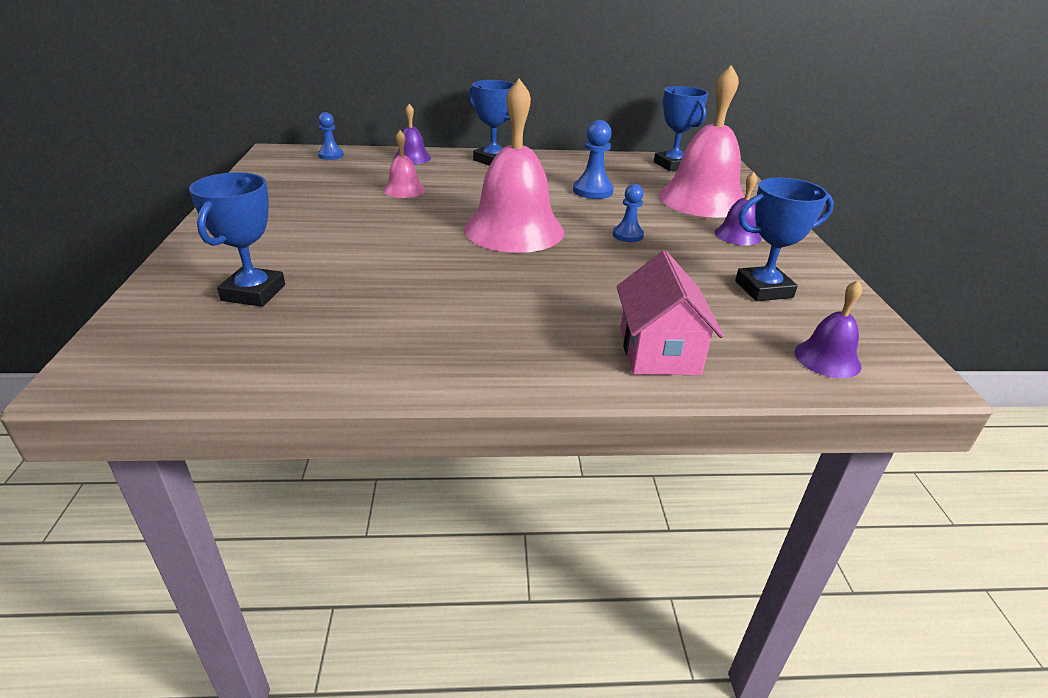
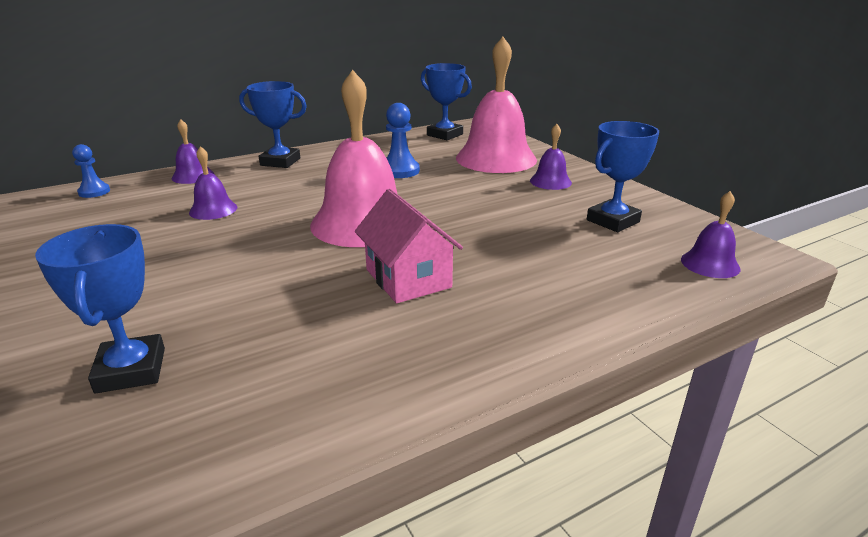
camera: 25 degrees left, 5 degrees down
(404, 190) = (213, 209): pink bell -> purple bell
(628, 235) = (467, 203): blue pawn -> none
(658, 351) = (591, 298): pink house -> pink house (408, 278)

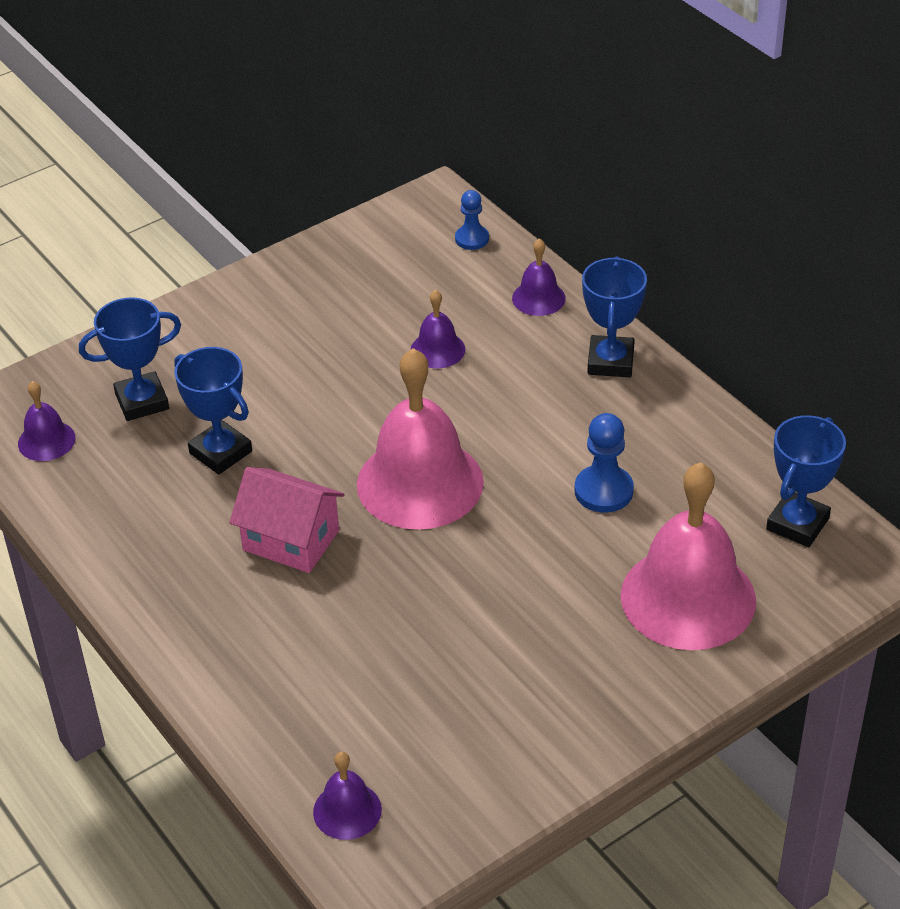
camera: 85 degrees right, 15 degrees up
(408, 278) = (291, 540): pink house -> pink house turned 60 degrees clockwise
(550, 181) = (597, 665): purple bell -> purple bell (46, 440)
(613, 221) = (460, 727): blue trophy -> blue trophy (220, 452)

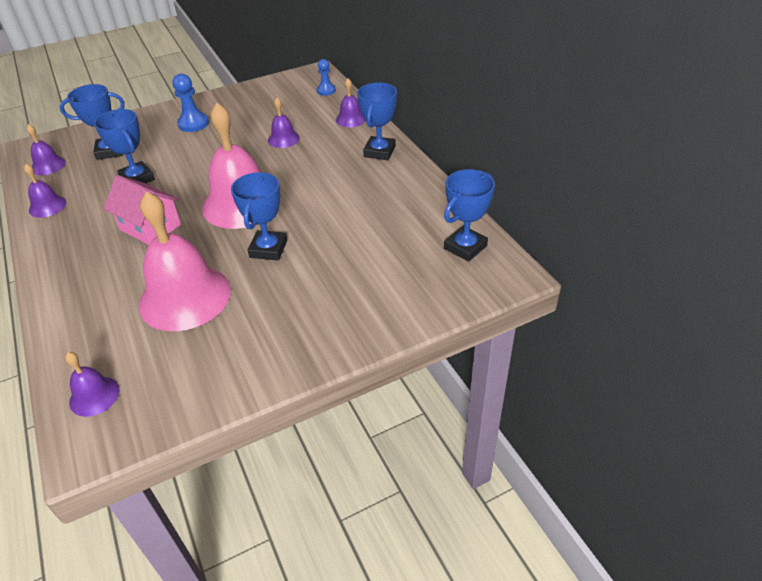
camera: 10 degrees right, 0 degrees up
(94, 519) = (47, 206): none -> purple bell
(499, 558) = (268, 249): none -> blue trophy
(603, 491) = (349, 217): blue pawn -> blue pawn (193, 124)
(688, 597) = (379, 284): pink bell -> pink bell (185, 297)

